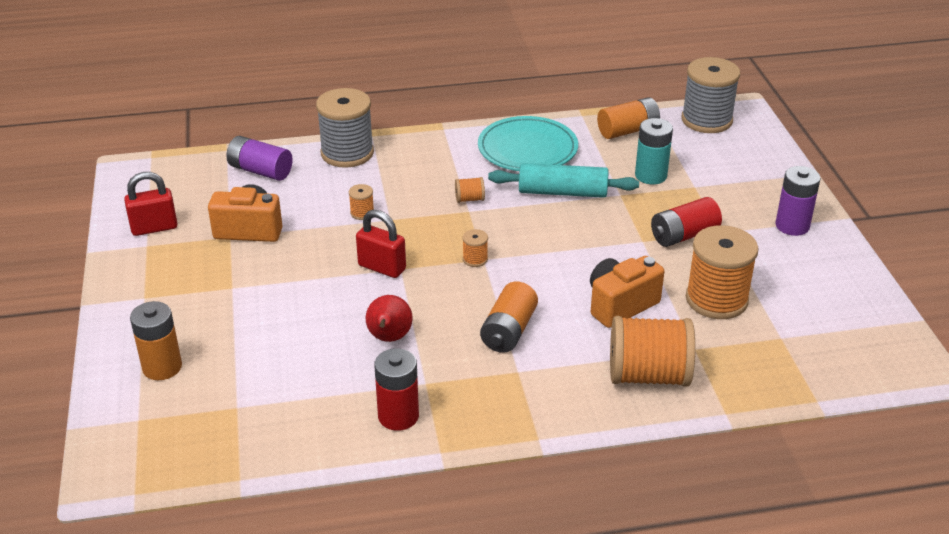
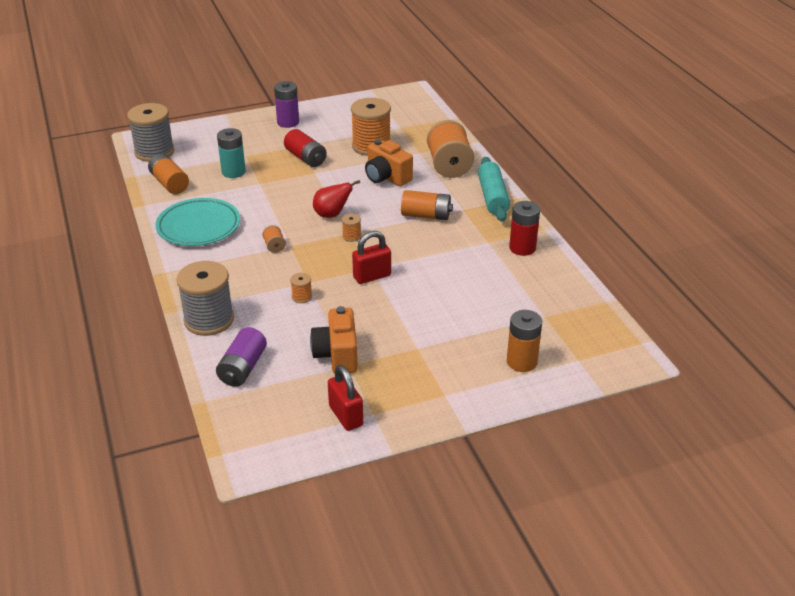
camera: 100 degrees left, 0 degrees up
(382, 267) = (372, 276): red padlock -> red padlock turned 45 degrees clockwise
(389, 338) = (450, 262): red pear -> red pear (332, 214)
(562, 192) = (260, 206): turquoise rolling pin -> turquoise rolling pin (492, 197)

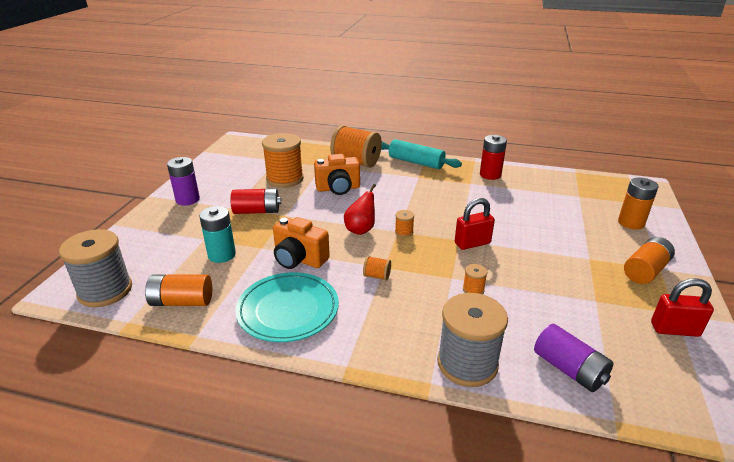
camera: 55 degrees left, 5 degrees down
(337, 355) = (578, 301): orange camera -> orange camera (299, 259)
(372, 276) = (472, 243): red padlock -> red padlock turned 60 degrees clockwise
(426, 215) = (411, 192): orange battery -> orange battery (645, 271)

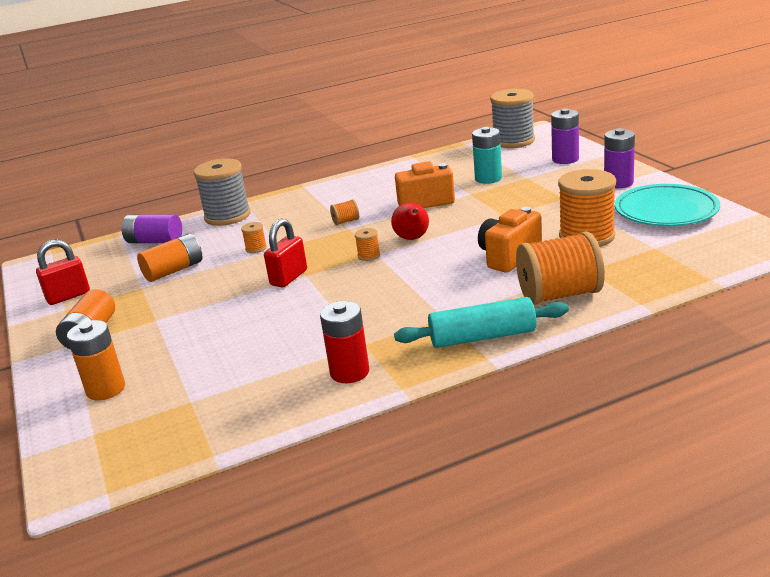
camera: 145 degrees right, 5 degrees down
(148, 239) = (565, 159): none -> purple battery
(182, 301) = (455, 158): orange battery -> orange battery (174, 270)
(257, 211) = (536, 206): red battery -> none
(288, 310) = (379, 184): turquoise plate -> turquoise plate (666, 210)

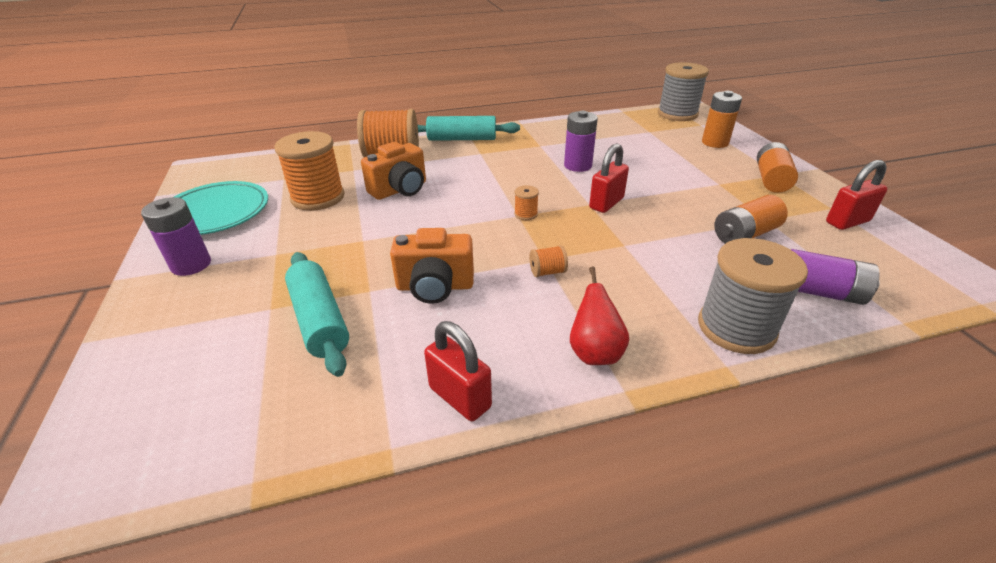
camera: 175 degrees left, 10 degrees up
(256, 248) = (657, 249): orange spool -> none
(349, 372) = (550, 132): red battery -> none
(387, 171) = (460, 397): none -> red padlock
(412, 239) = (475, 227): red pear -> red pear (594, 352)
(488, 178) = (319, 320): turquoise battery -> turquoise rolling pin
(513, 141) = (162, 451): grey spool -> grey spool (677, 114)
(565, 159) = (172, 342): purple battery -> purple battery (578, 165)

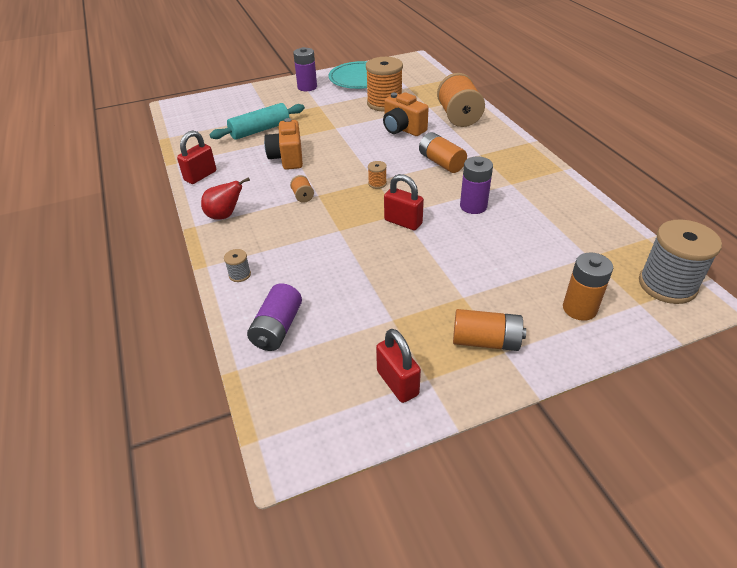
camera: 85 degrees right, 5 degrees up
(462, 139) = (505, 142): turquoise rolling pin -> none
(736, 328) = (239, 275): grey spool -> grey spool, size x0.42
(745, 234) = (362, 299): orange battery -> orange battery (441, 162)

